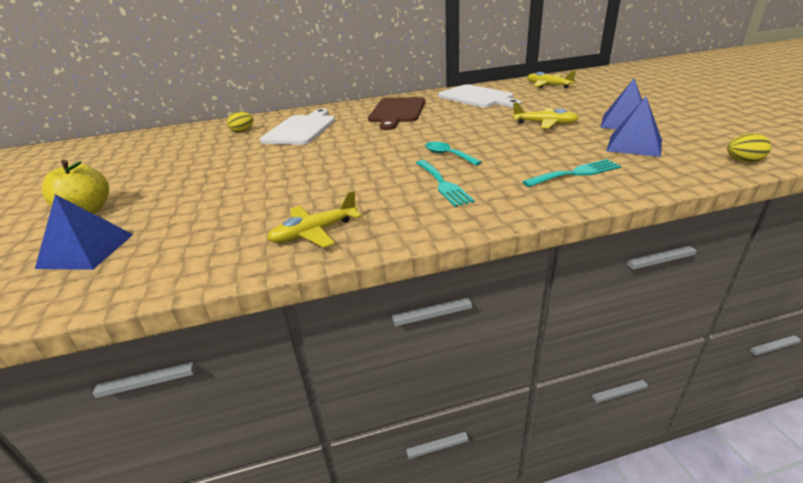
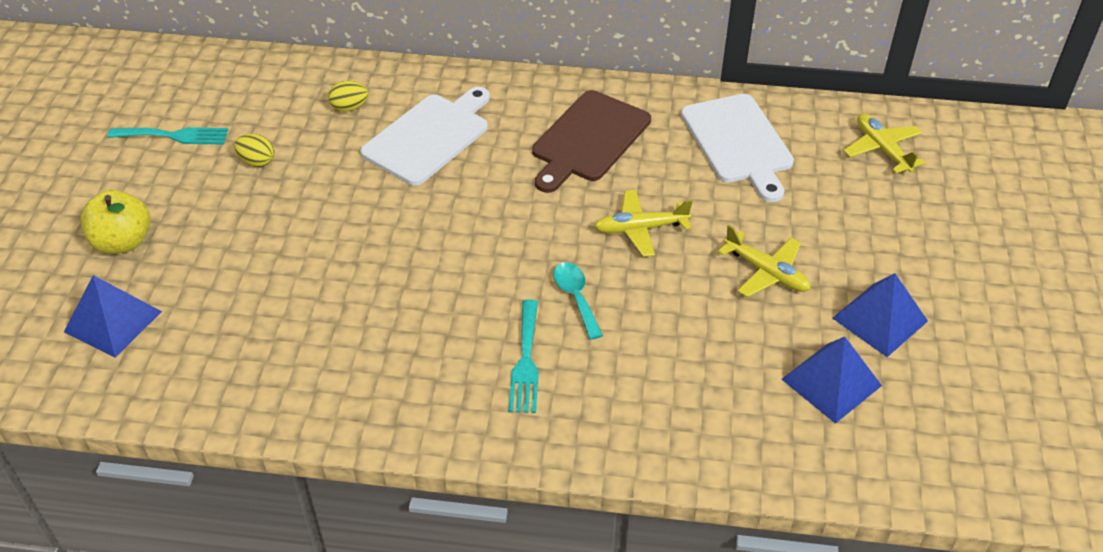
camera: 20 degrees right, 15 degrees up
(314, 232) = (339, 391): yellow plane -> yellow plane (640, 229)
(575, 173) = (696, 410): turquoise fork -> turquoise fork (174, 136)
(743, 161) = (926, 480): yellow egg -> yellow egg (257, 161)

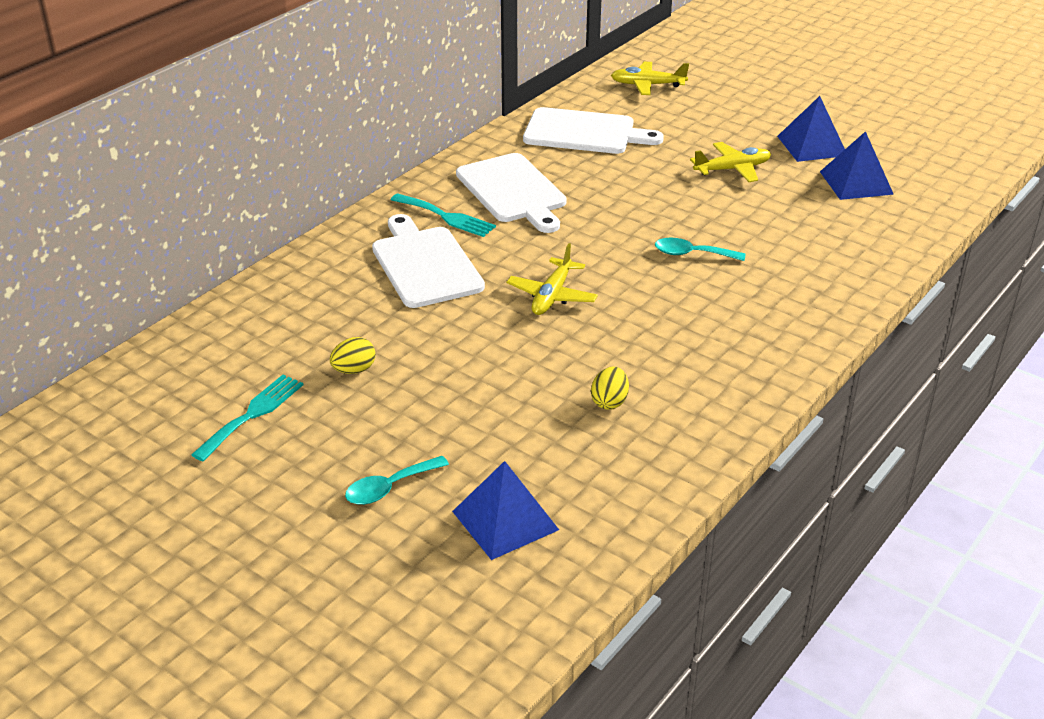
camera: 60 degrees left, 10 degrees down
(123, 242) = (389, 488): yellow apple -> turquoise spoon
(349, 107) = (333, 295): yellow egg -> yellow egg (609, 402)
(525, 361) = (743, 298): turquoise fork -> turquoise fork (446, 217)
(588, 139) = (513, 191): brown cutting board -> white cutting board
(640, 229) = (641, 203): yellow plane -> yellow plane (552, 296)

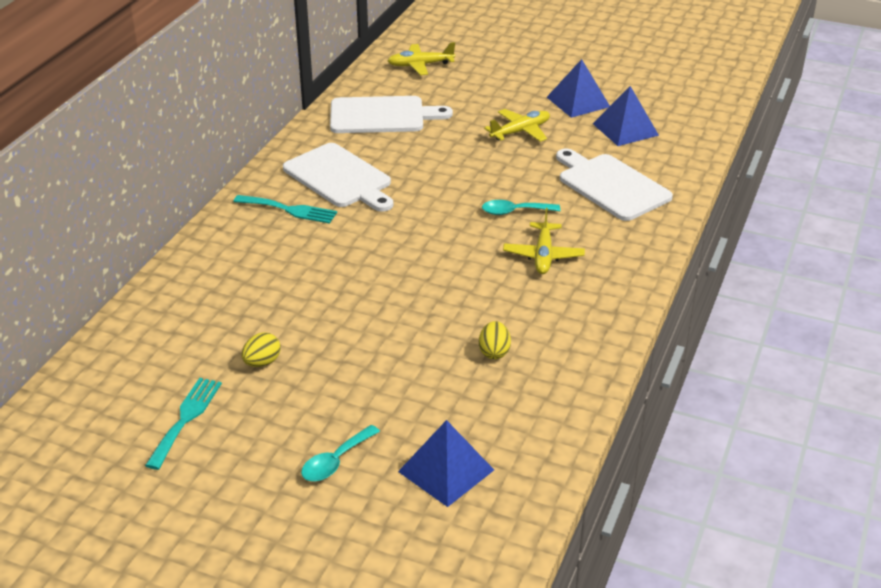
camera: 15 degrees left, 0 degrees up
(425, 264) = (288, 256): white cutting board -> white cutting board (611, 185)
(552, 296) = (410, 267): yellow plane -> yellow plane (543, 255)

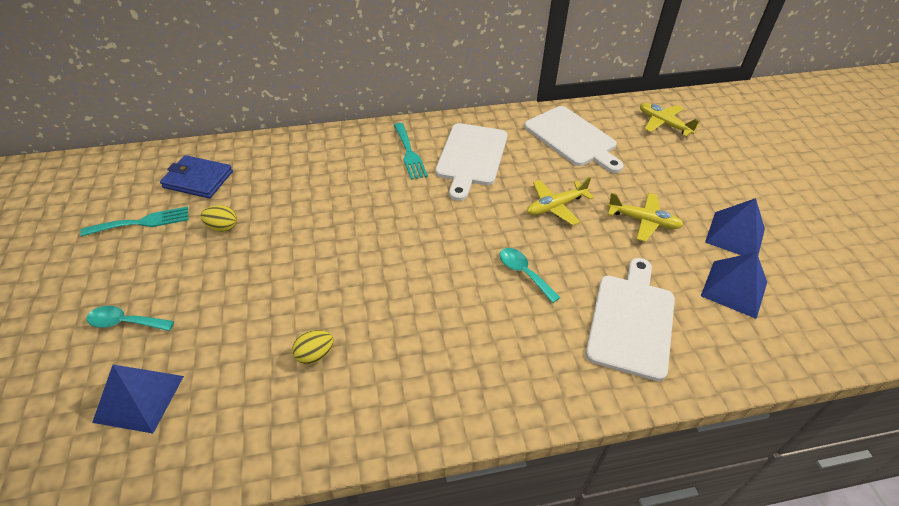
camera: 55 degrees right, 10 degrees up
(157, 360) = (198, 179): none -> blue wallet
(543, 255) = (478, 323): yellow plane -> yellow plane (555, 206)

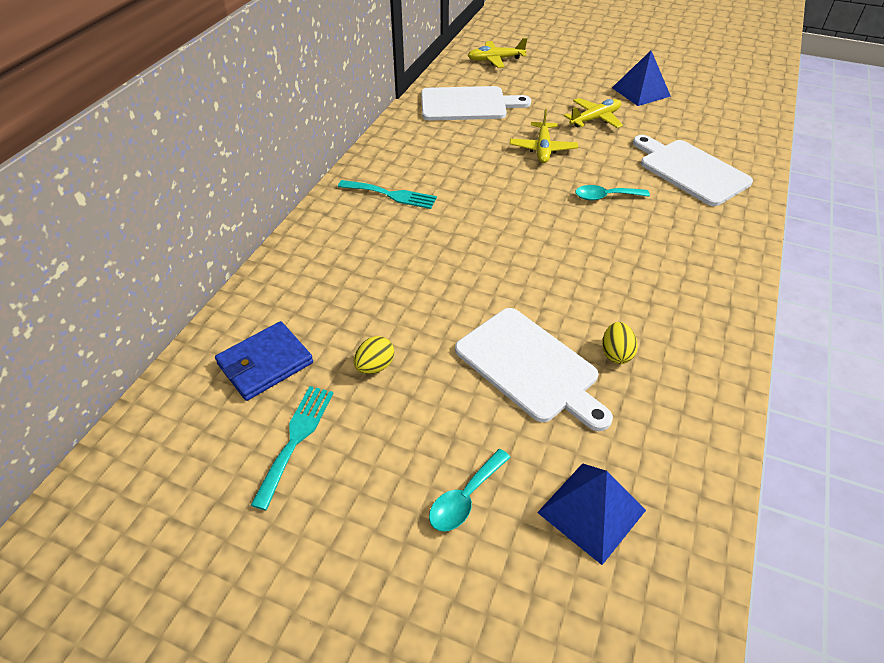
camera: 55 degrees left, 0 degrees up
(471, 157) = (435, 163): white cutting board -> white cutting board (530, 367)
(734, 288) = (689, 117): blue pyramid -> none

